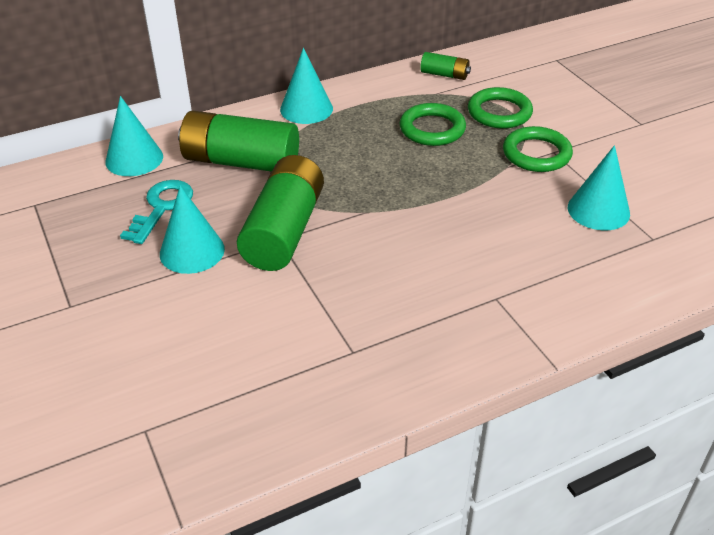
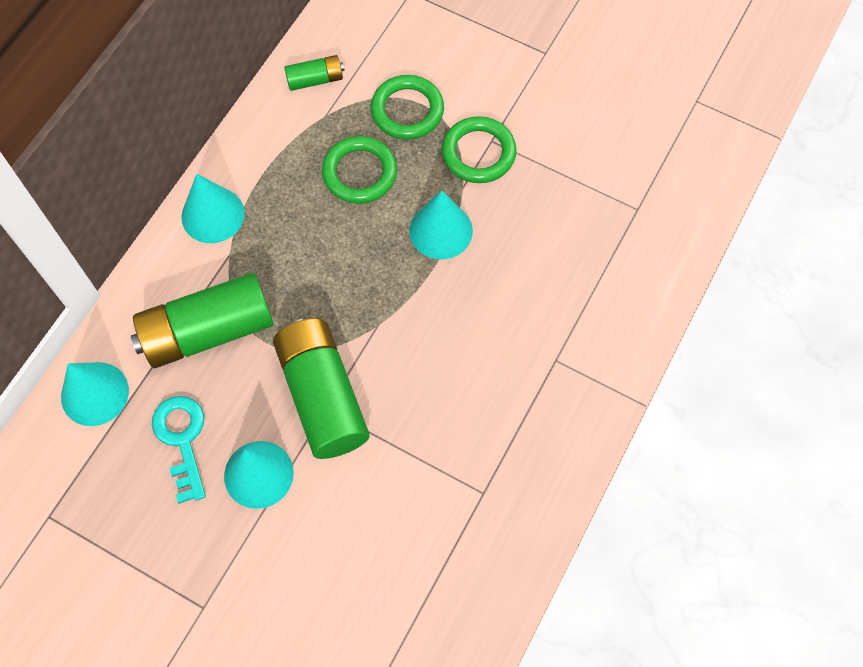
camera: 35 degrees left, 25 degrees up
(598, 210) = (575, 199): turquoise cone -> turquoise cone (441, 230)

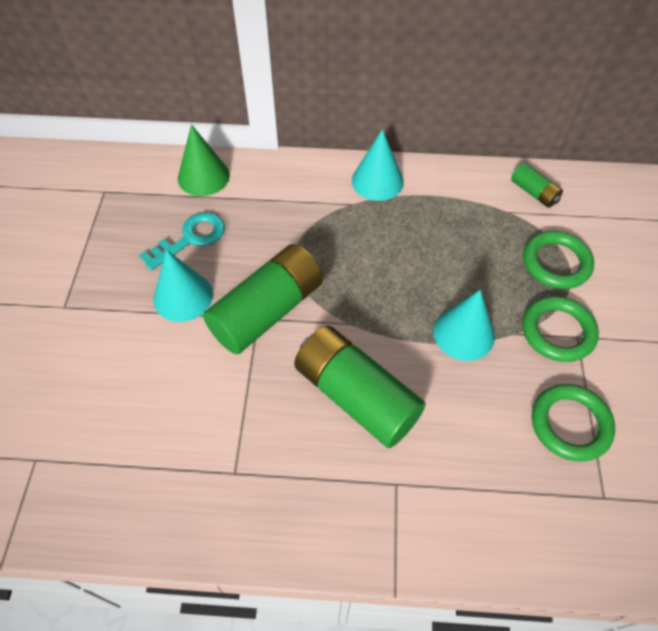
camera: 65 degrees right, 10 degrees down
(94, 393) = (203, 176): turquoise cone -> green cone
(208, 331) = (283, 217): green battery -> green battery (356, 396)
(360, 173) = (475, 254): green ring -> green ring (570, 424)

